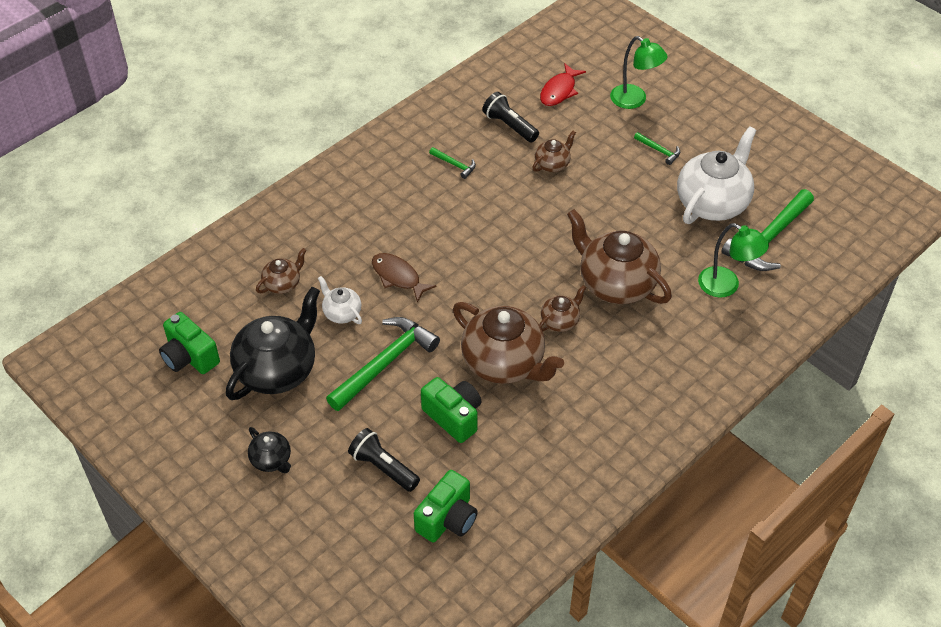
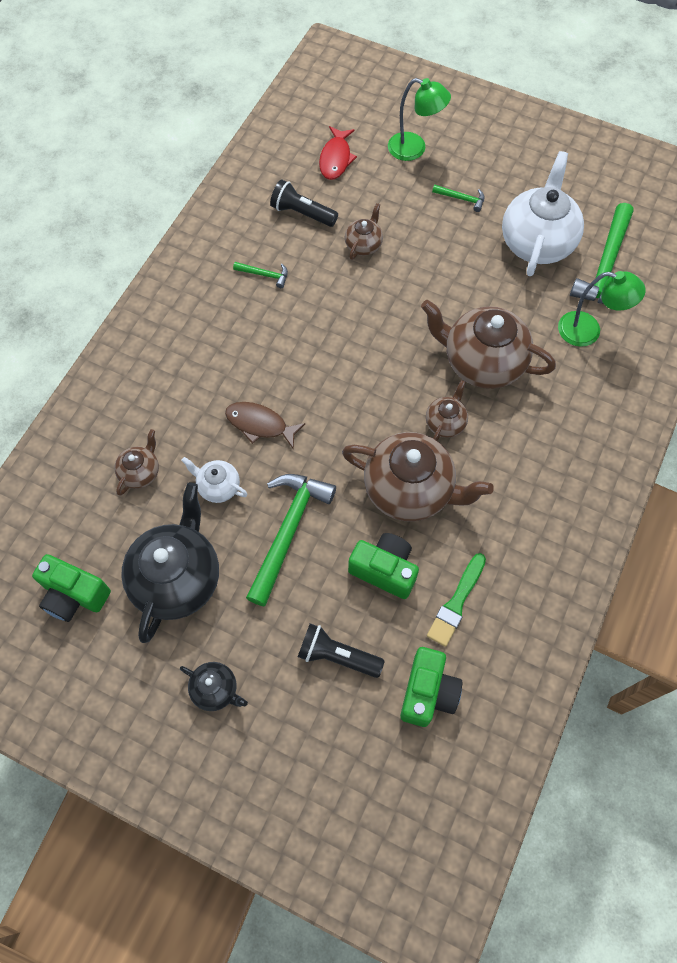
camera: 20 degrees left, 15 degrees up
(504, 460) = (456, 602): none -> green brush

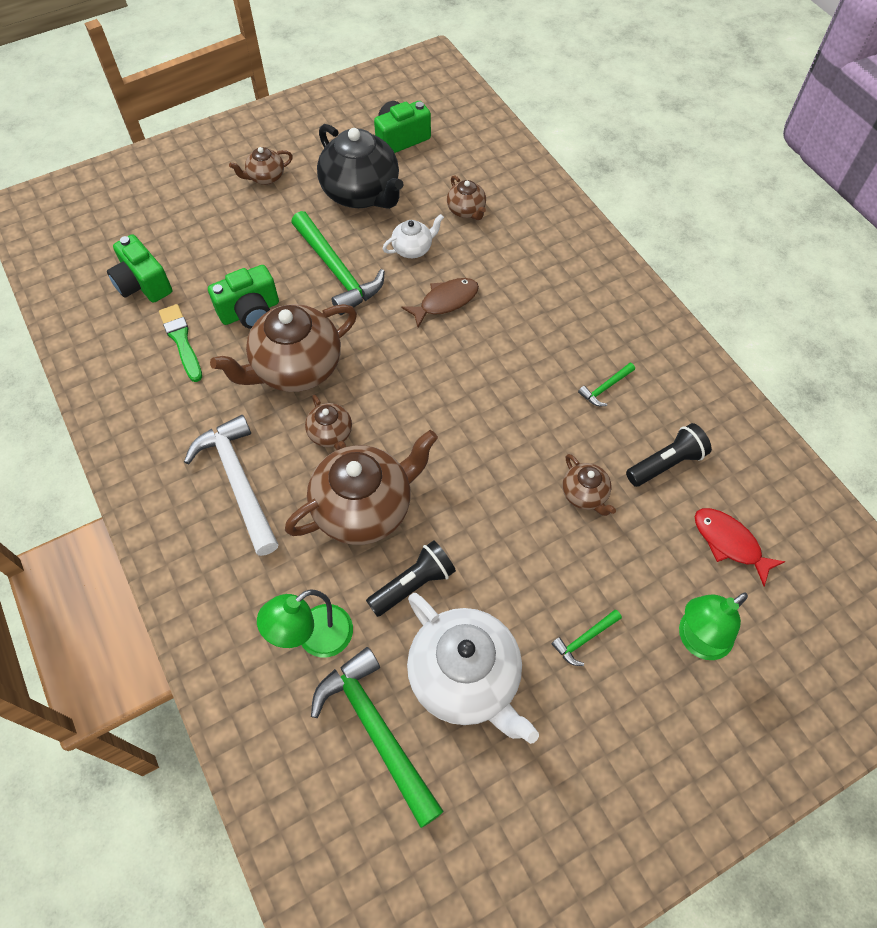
camera: 125 degrees right, 5 degrees down
(215, 690) = (265, 177): black teapot -> brown teapot
(337, 656) = (220, 249): black flashlight -> black flashlight (413, 584)
(533, 456) = (238, 482): none -> white hammer

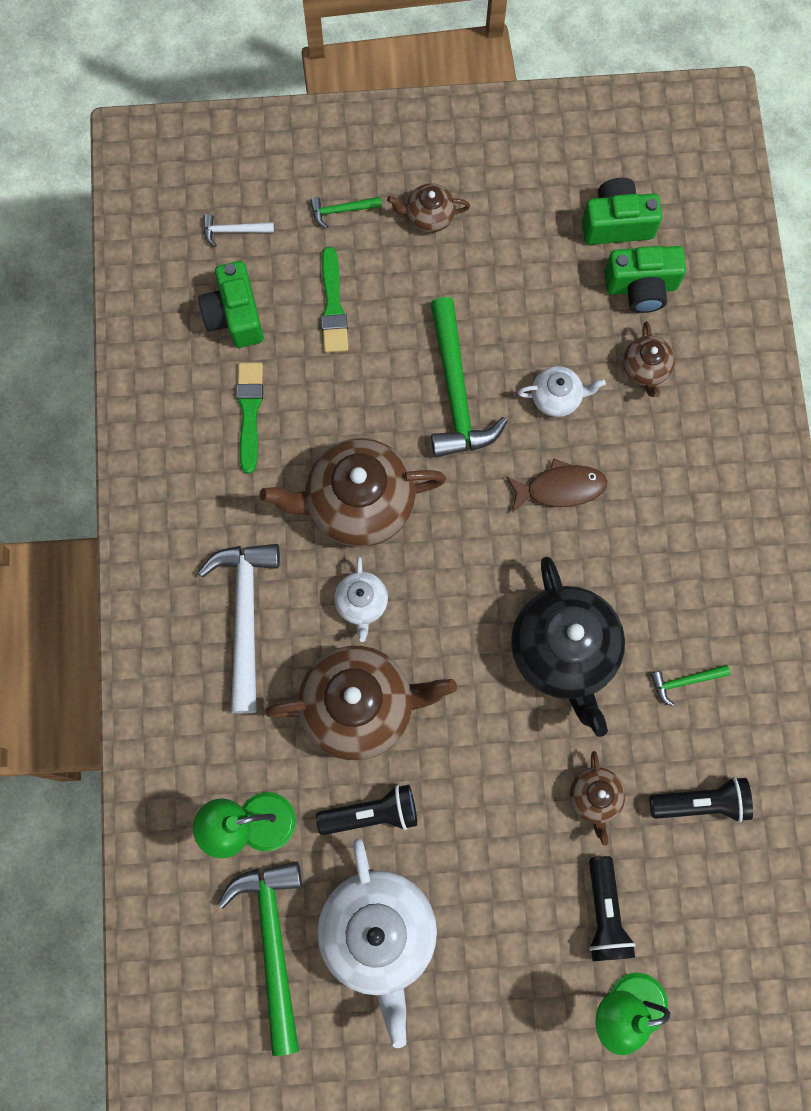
camera: 25 degrees right, 15 degrees up
(120, 233) = (233, 231): none -> white hammer
(218, 252) = (333, 306): none -> green brush
(250, 311) = (337, 405): green camera -> green camera (641, 287)
(331, 434) = (361, 603): brown teapot -> white teapot
(362, 193) = (532, 290): black teapot -> black teapot (563, 652)
(584, 639) = (513, 951): green hammer -> green hammer (341, 211)
(640, 575) = (604, 913): none -> black flashlight
(729, 543) = (717, 922): red fish -> none

